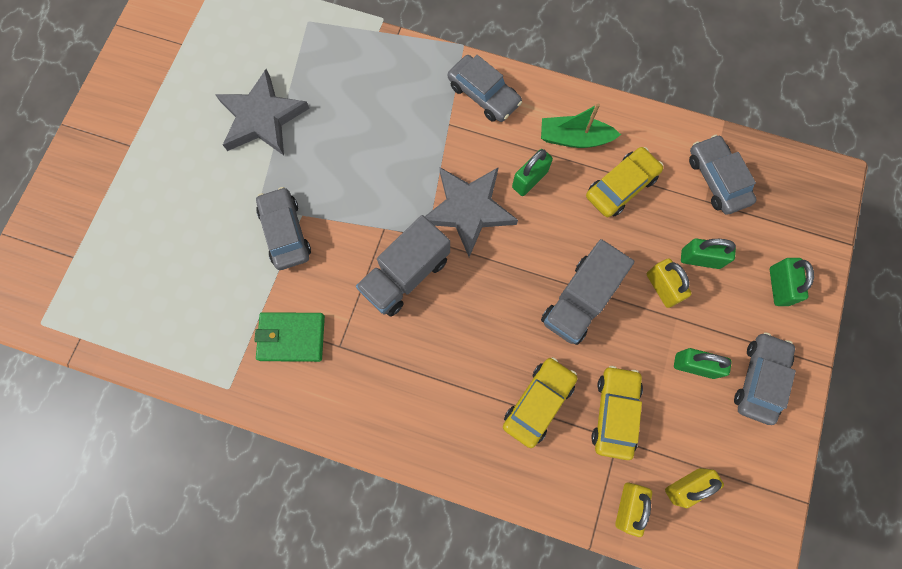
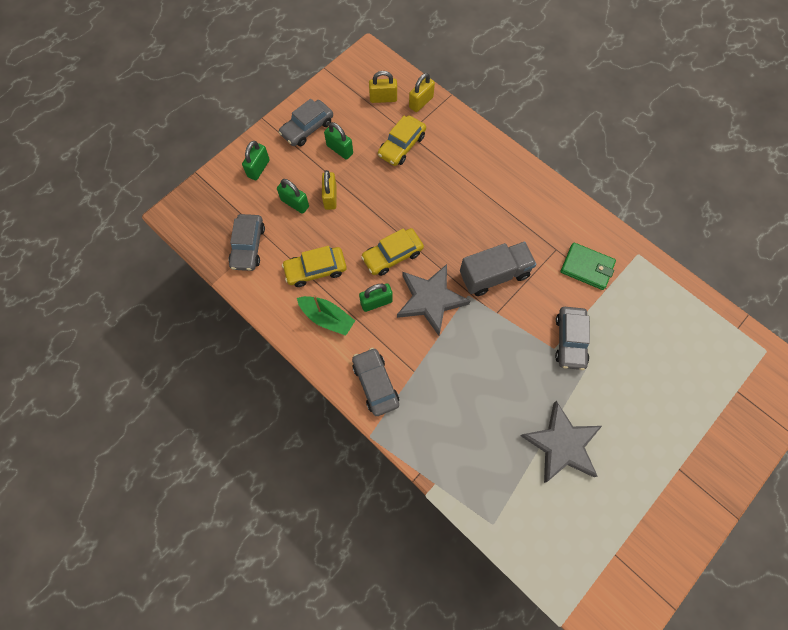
camera: 155 degrees left, 5 degrees down
(538, 403) = (444, 168): yellow car -> yellow car (392, 255)
(580, 300) = (386, 211): grey truck -> none

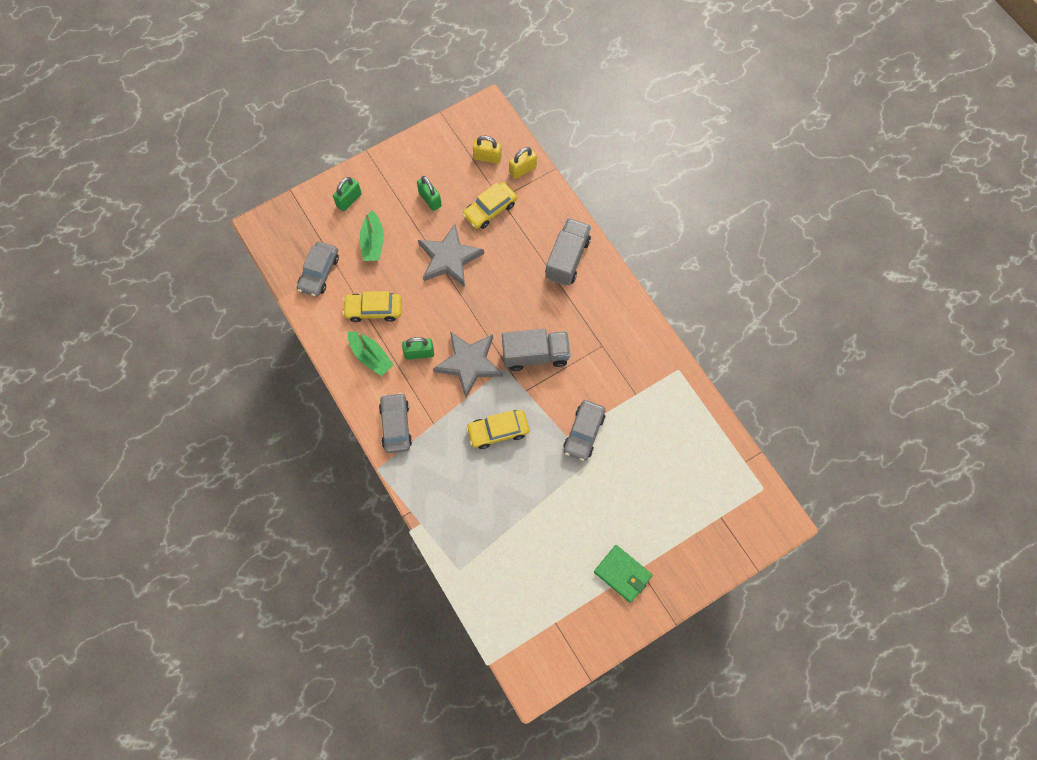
camera: 15 degrees right, 0 degrees up
(295, 203) = (373, 242): green padlock -> green boat
(307, 128) = (405, 170): grey car -> none
(330, 197) = (407, 244): yellow padlock -> none
(392, 255) = (447, 313): yellow car -> yellow car (498, 431)
(492, 174) = (567, 259): none -> grey truck
(561, 444) = (542, 520): grey star -> grey star (449, 258)
(587, 267) = (624, 370): green wallet -> green wallet (622, 574)

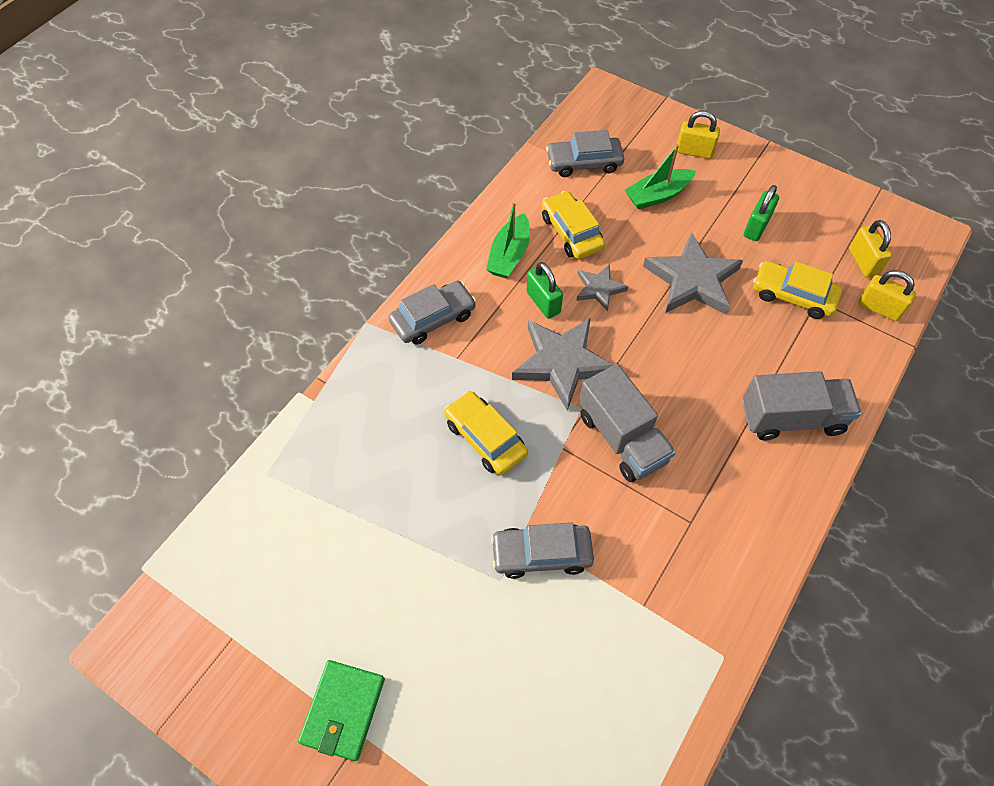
camera: 65 degrees right, 10 degrees down
(349, 200) = (694, 151): green padlock -> yellow padlock
(426, 315) = (599, 289): none -> grey star

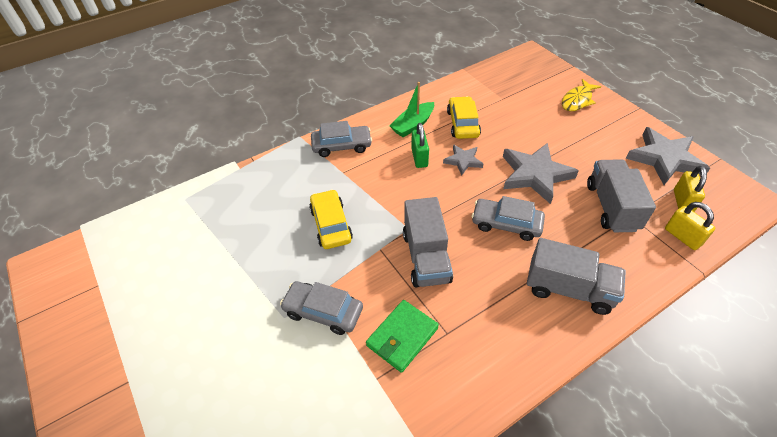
camera: 25 degrees right, 10 degrees down
(343, 710) = (128, 359): green wallet -> green wallet (402, 337)
(562, 363) = (411, 197): grey star -> grey star (664, 159)
(584, 163) = (494, 88): grey car -> grey car (506, 224)
(657, 195) = (536, 118): green boat -> none
(694, 151) = (577, 100): yellow padlock -> yellow fish
(756, 227) = (603, 156): green padlock -> none
(793, 295) = (611, 207): yellow car -> grey truck

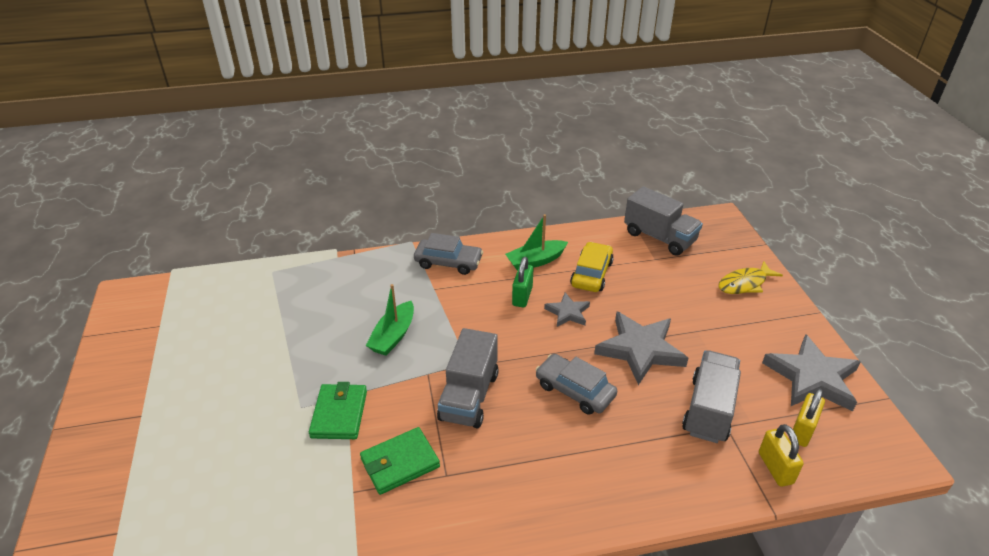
camera: 20 degrees right, 10 degrees down
(323, 311) = (339, 414): grey car -> green wallet
(331, 225) = (393, 336): yellow car -> green boat
(568, 289) = (602, 477): grey truck -> grey truck (659, 237)

